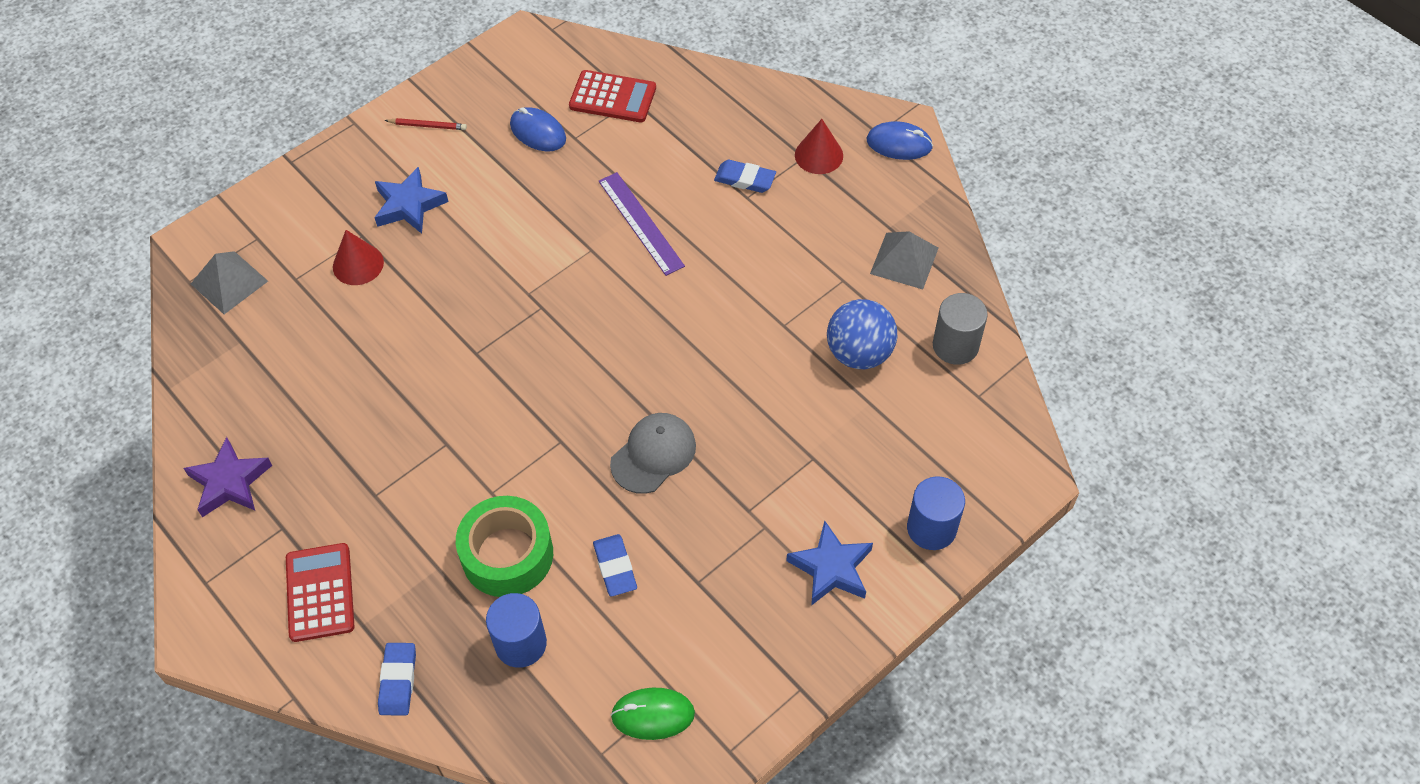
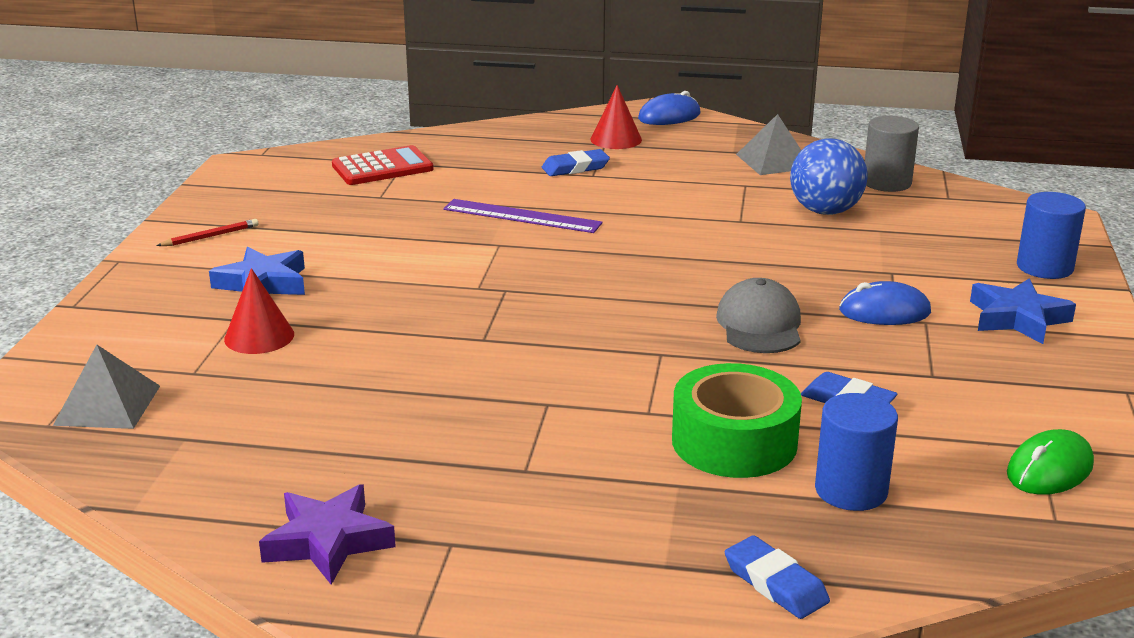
camera: 40 degrees left, 30 degrees down
(320, 592) = (577, 567): red calculator -> none
(538, 132) = (337, 205): blue mouse -> blue mouse (884, 312)

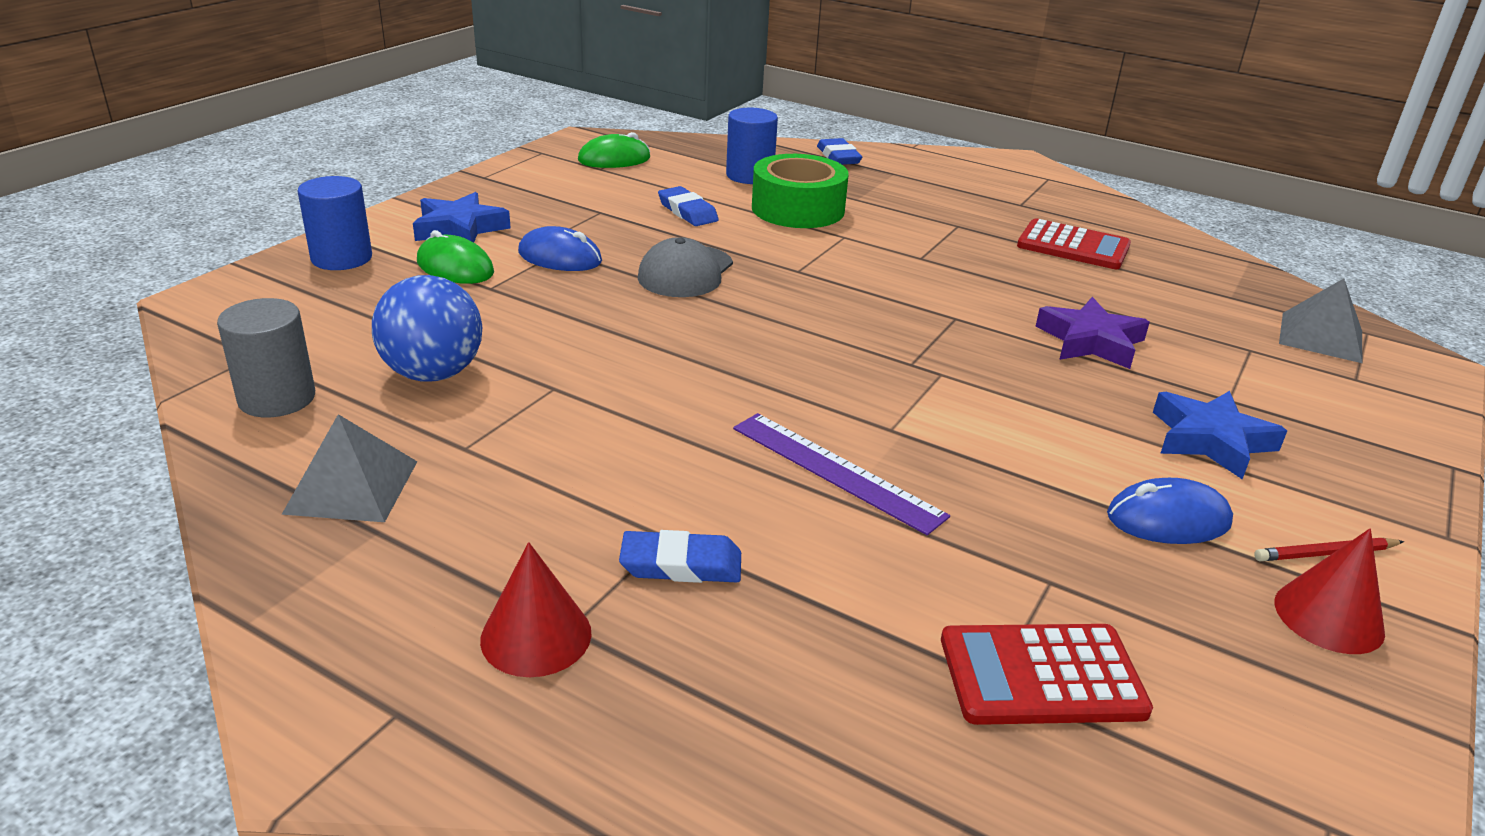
camera: 160 degrees left, 5 degrees up
(259, 336) = (1194, 371): red cone -> red cone (1328, 616)
(328, 541) = (1102, 219): purple star -> purple star (1091, 341)
(370, 471) = (1073, 246): none -> red calculator
(669, 116) = (343, 695): blue mouse -> blue mouse (1168, 519)
(948, 281) = (455, 267): none -> green mouse

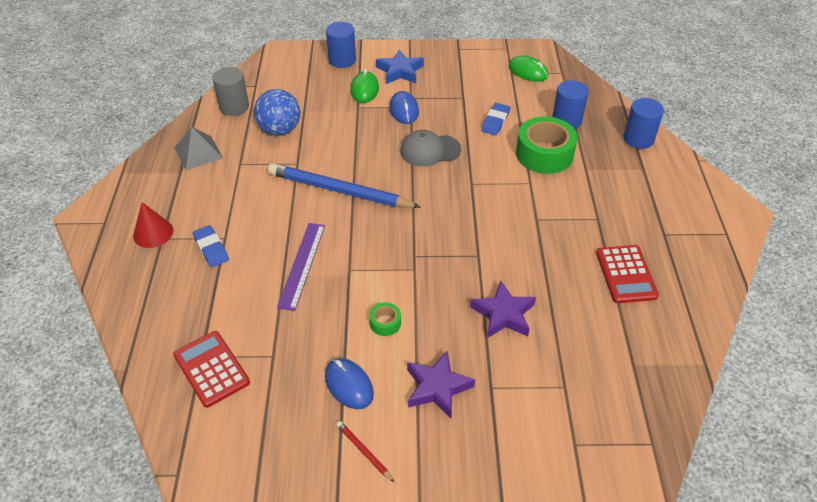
camera: 60 degrees right, 15 degrees up
(683, 373) = (339, 191): none -> blue pencil
(838, 156) = (638, 139): blue eraser -> blue cylinder
(1044, 438) = (385, 323): none -> green tape
(1211, 440) = (437, 387): blue star -> purple star
(1321, 337) = (619, 419): grey pyramid -> none
(1328, 616) = (312, 459): red cone -> none

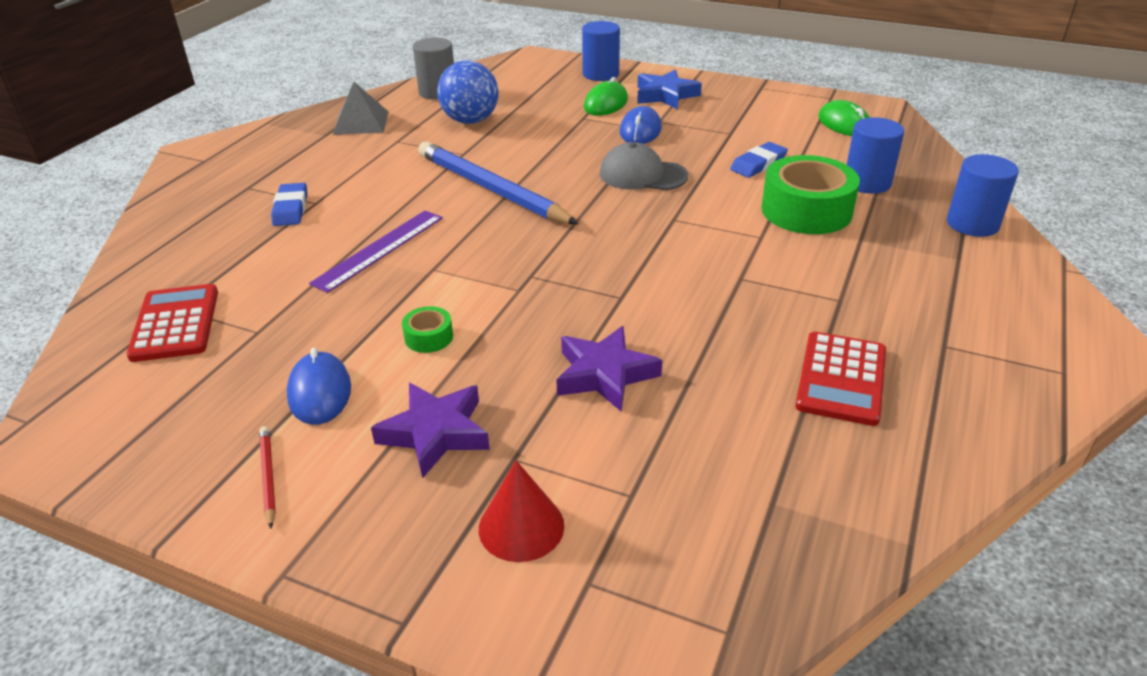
camera: 25 degrees right, 10 degrees down
(153, 233) = (243, 180): red cone -> red cone (521, 526)

